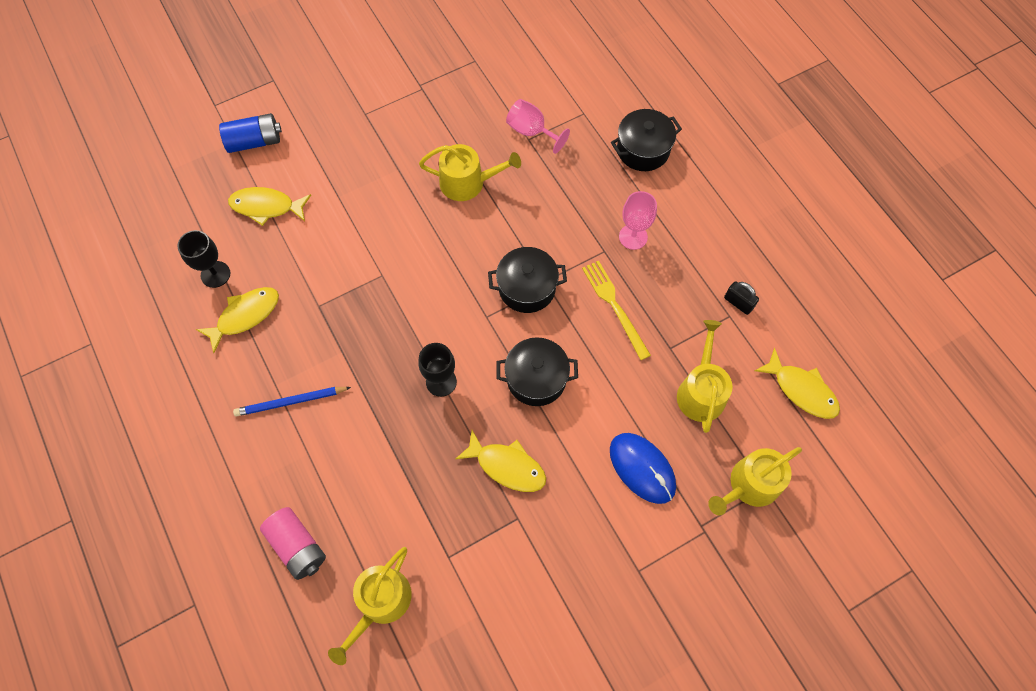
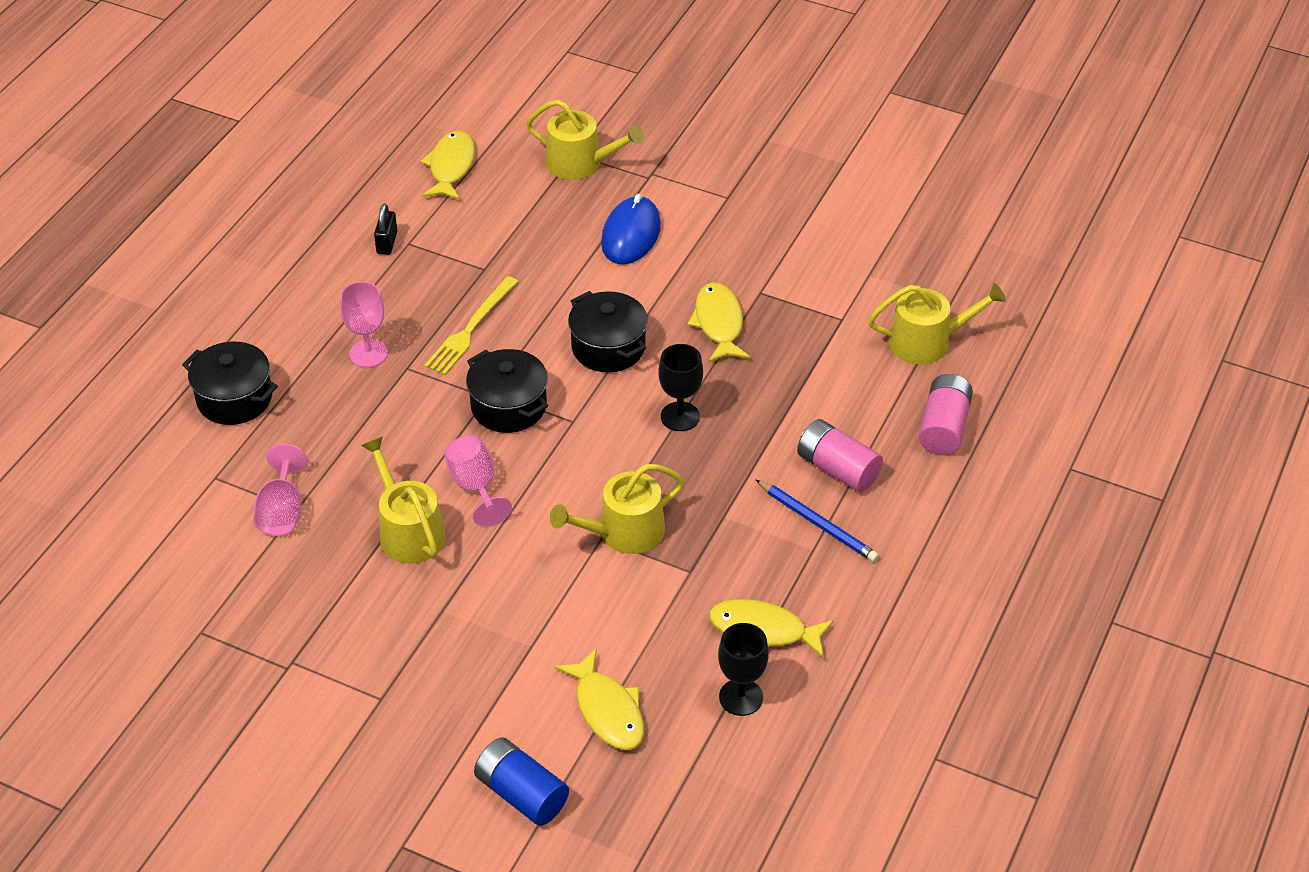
camera: 125 degrees left, 20 degrees down
(321, 447) = (837, 469): none -> pink battery
(474, 233) = (475, 487): none -> pink goblet
(701, 391) = (513, 229): yellow watering can -> yellow watering can (623, 532)

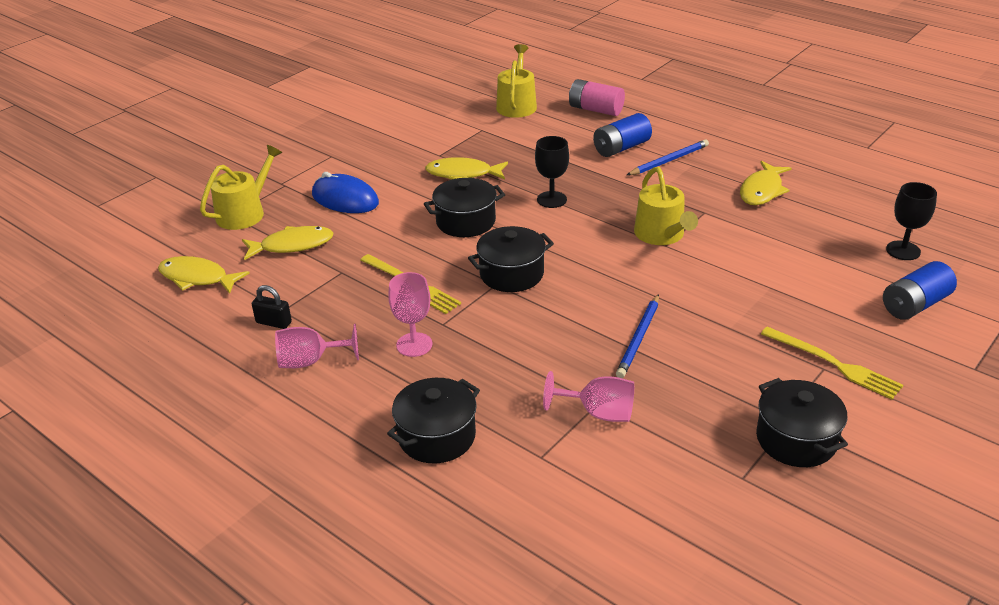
camera: 75 degrees left, 10 degrees down
(259, 674) = (796, 440): none -> black pot
(390, 708) = (834, 364): none -> yellow fork
(408, 531) = (639, 338): yellow watering can -> blue pencil
(475, 487) = (597, 299): pink goblet -> pink goblet (310, 361)
(607, 710) = (833, 259): yellow fish -> yellow fish (292, 245)
(741, 697) = (820, 205): black goblet -> black goblet (903, 250)
(837, 469) = (621, 148): pink battery -> blue battery

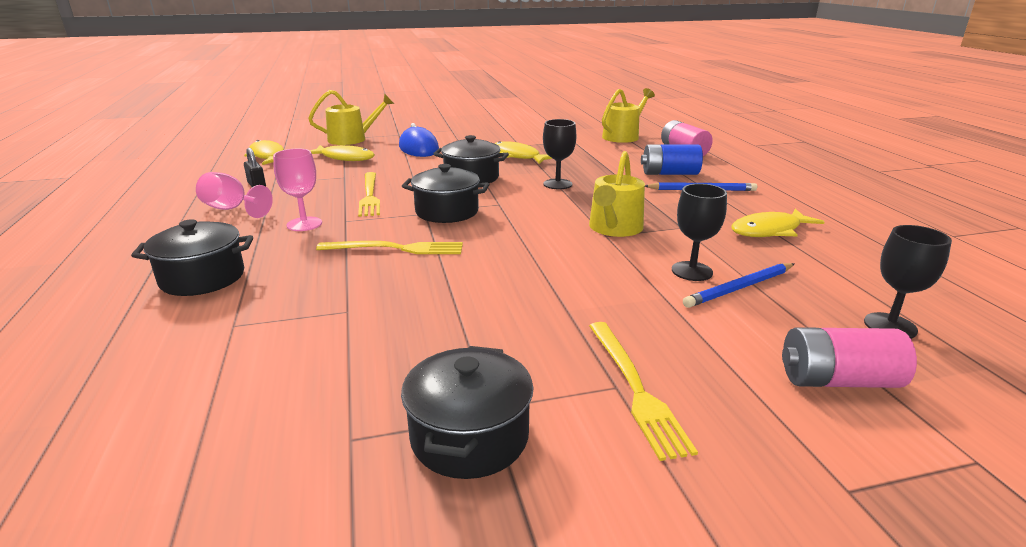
camera: 35 degrees right, 10 degrees down
(536, 332) = (396, 248): none -> yellow fork
(598, 413) = (335, 317): pink goblet -> none
(639, 338) = (467, 284): blue pencil -> blue pencil (739, 288)
(760, 255) = (692, 271): none -> black goblet
(914, 305) = (837, 380): blue battery -> pink battery

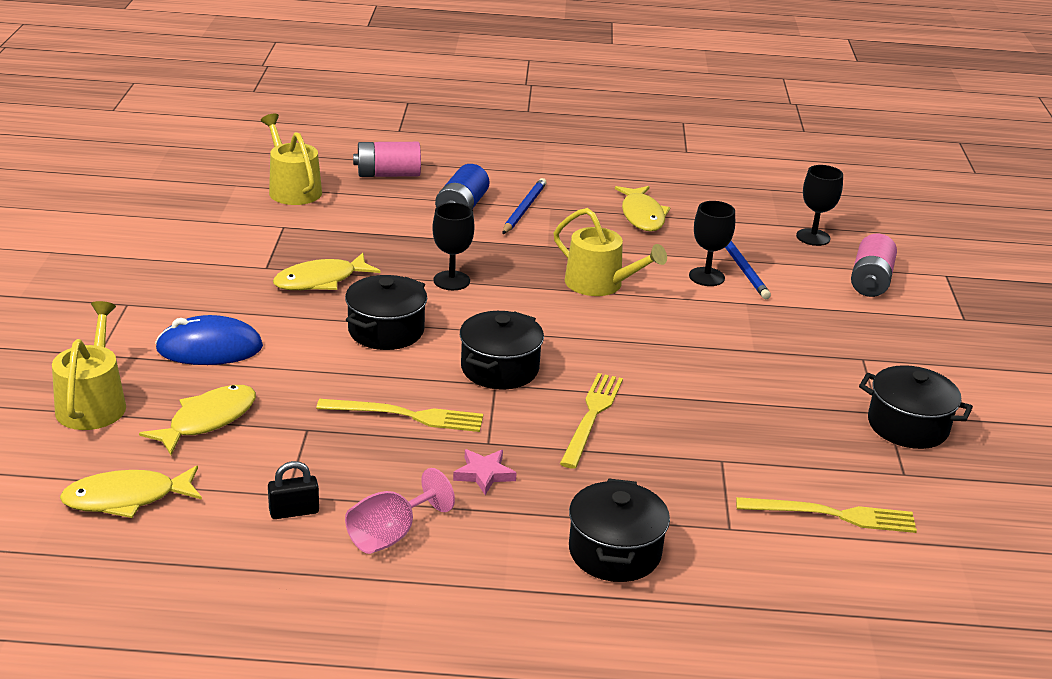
camera: 75 degrees left, 5 degrees up
(304, 224) = (484, 474): pink goblet -> pink star
(635, 388) = (866, 352): yellow fork -> yellow fork (832, 515)

